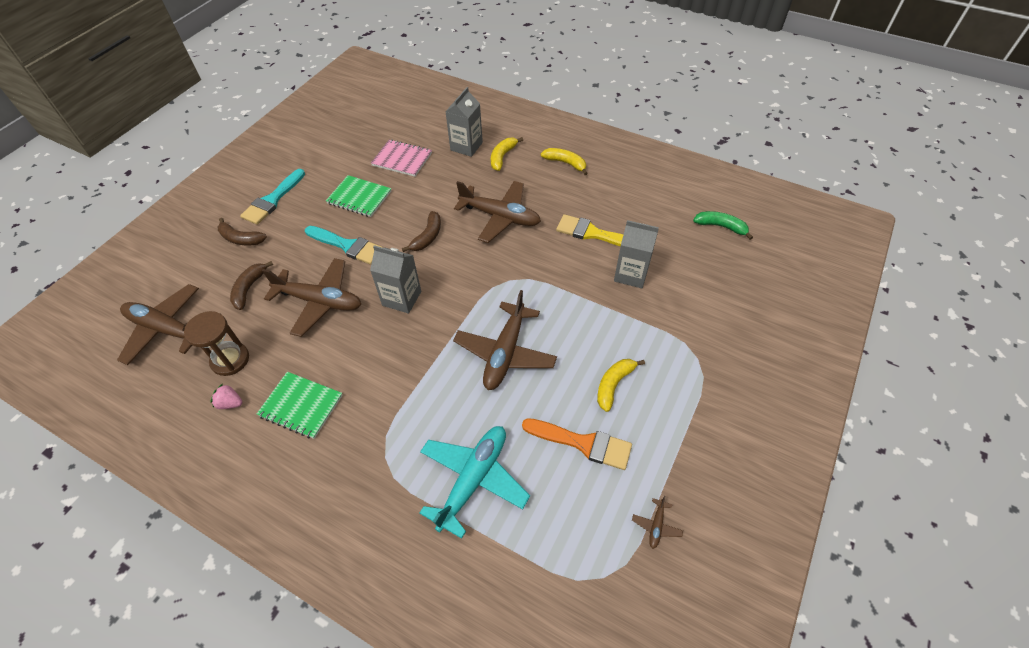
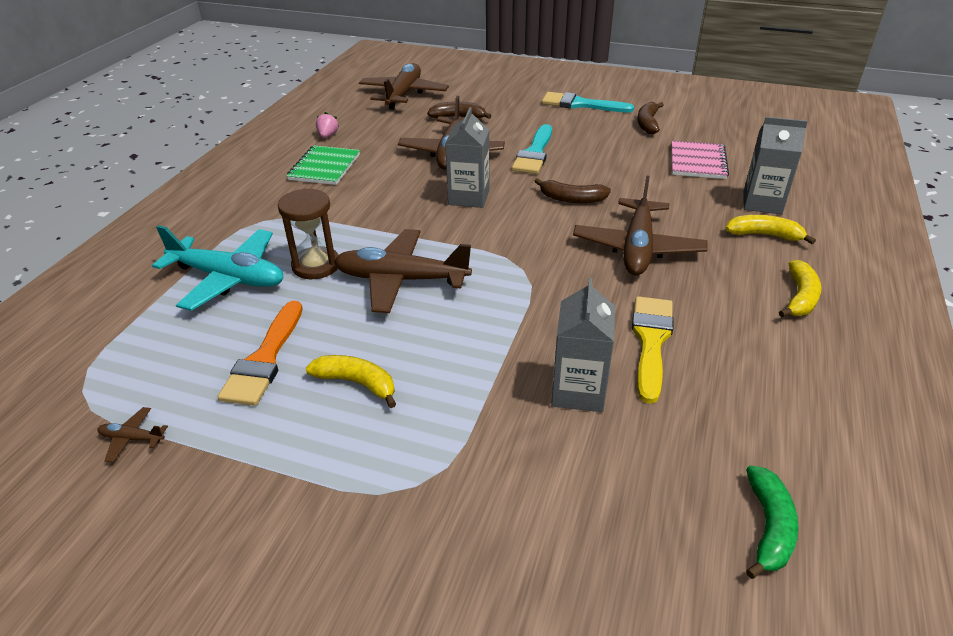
camera: 80 degrees right, 15 degrees down
(230, 360) = (374, 126): brown hourglass -> brown hourglass (316, 265)
(241, 239) = (520, 101): brown banana -> brown banana (647, 124)
(359, 197) = (612, 147): green notebook -> none

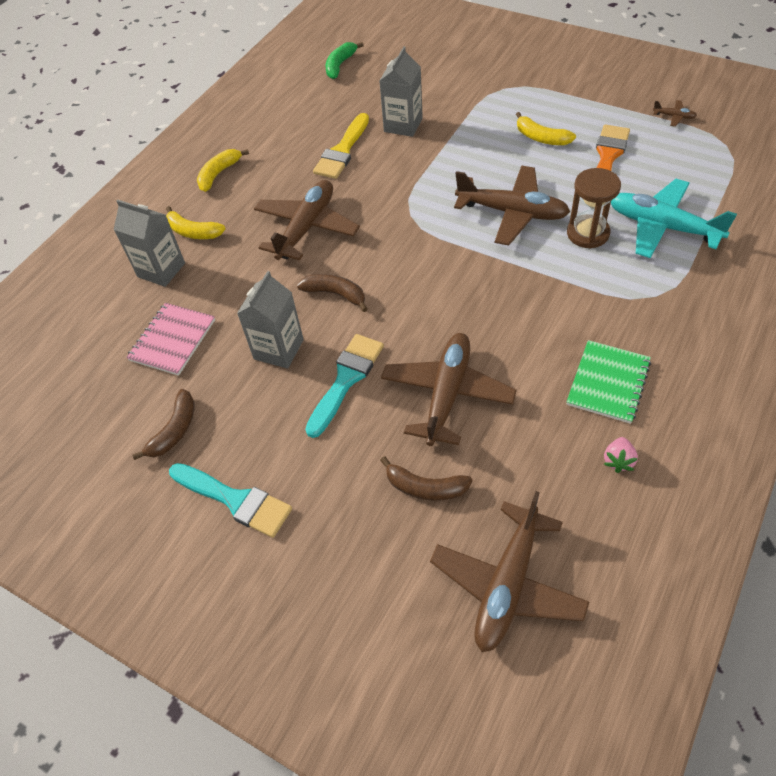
camera: 165 degrees left, 15 degrees up
(469, 197) = (440, 308): grey carton -> grey carton (278, 349)

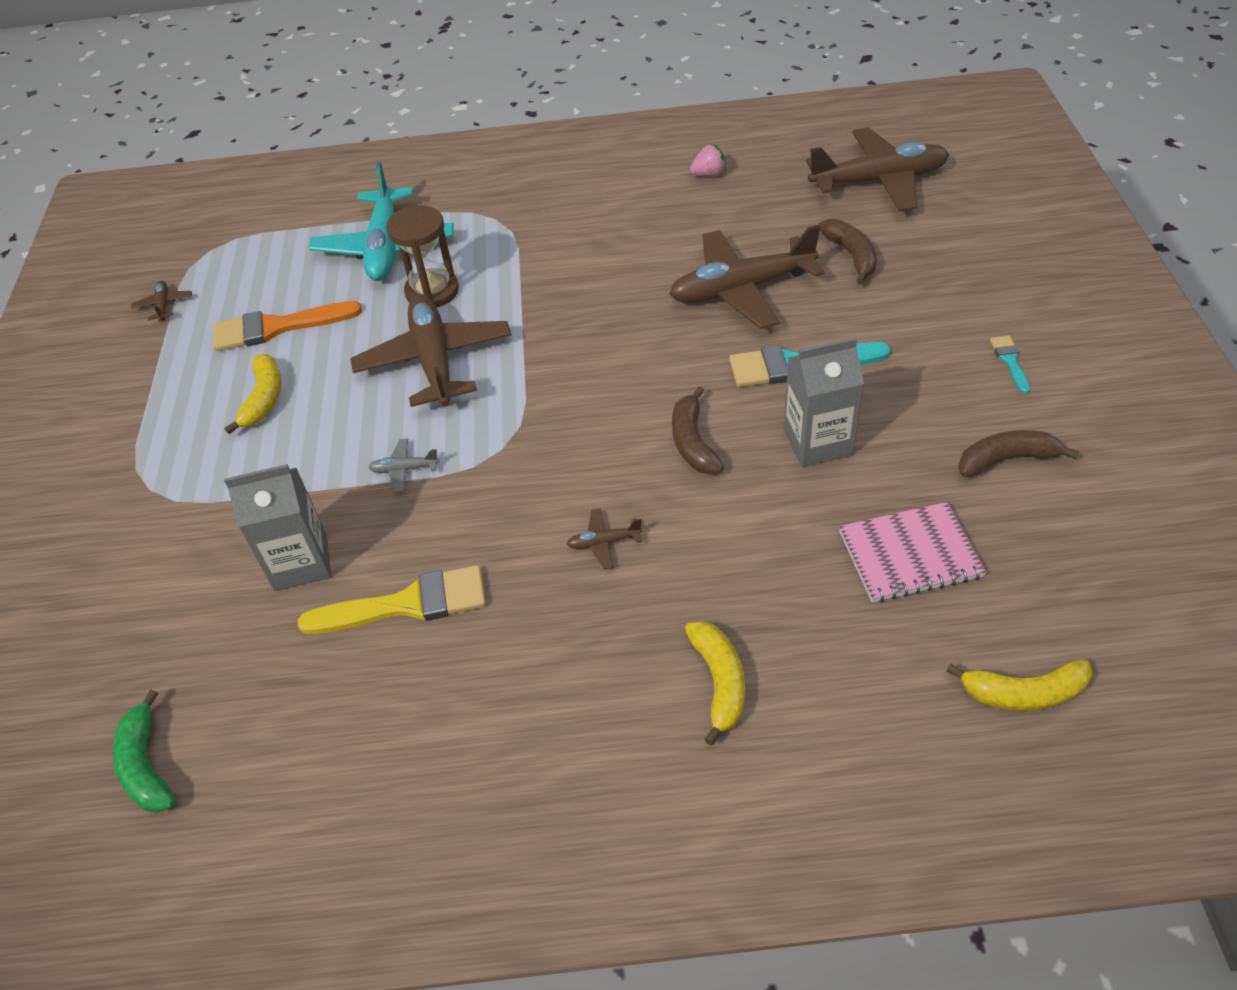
camera: 125 degrees left, 5 degrees down
(161, 270) = (822, 664): grey carton -> none
(219, 174) = (568, 749): yellow banana -> yellow banana (1024, 693)
(235, 500) = (1010, 361): turquoise brush -> turquoise brush, size x0.49
(306, 228) = (604, 542): brown plane -> brown plane, size x0.40
(340, 65) = (146, 765): green banana -> green banana turned 75 degrees clockwise
(431, 174) = (404, 469): none -> grey plane
(608, 383) = (631, 206): green notebook -> none

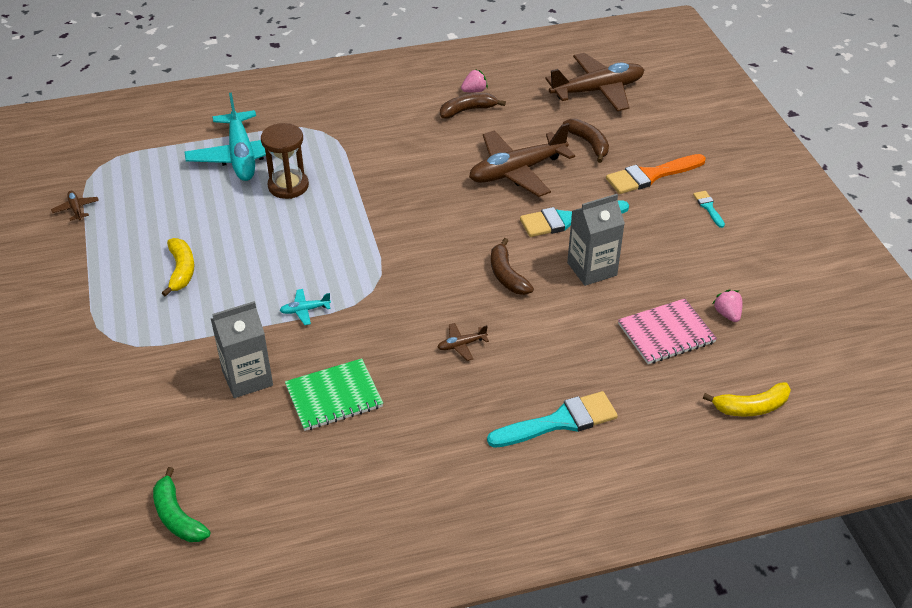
camera: 15 degrees left, 5 degrees down
(277, 327) = (174, 219): orange brush -> orange brush (651, 175)
(404, 469) = (305, 310): grey plane -> turquoise plane
(407, 604) = (334, 396): yellow brush -> green notebook
(435, 361) = (305, 235): brown plane -> none
(719, 682) = (559, 421): yellow banana -> turquoise brush
(1006, 460) = (716, 270): brown banana -> brown banana (467, 110)
(1011, 532) = (727, 314): none -> pink strawberry

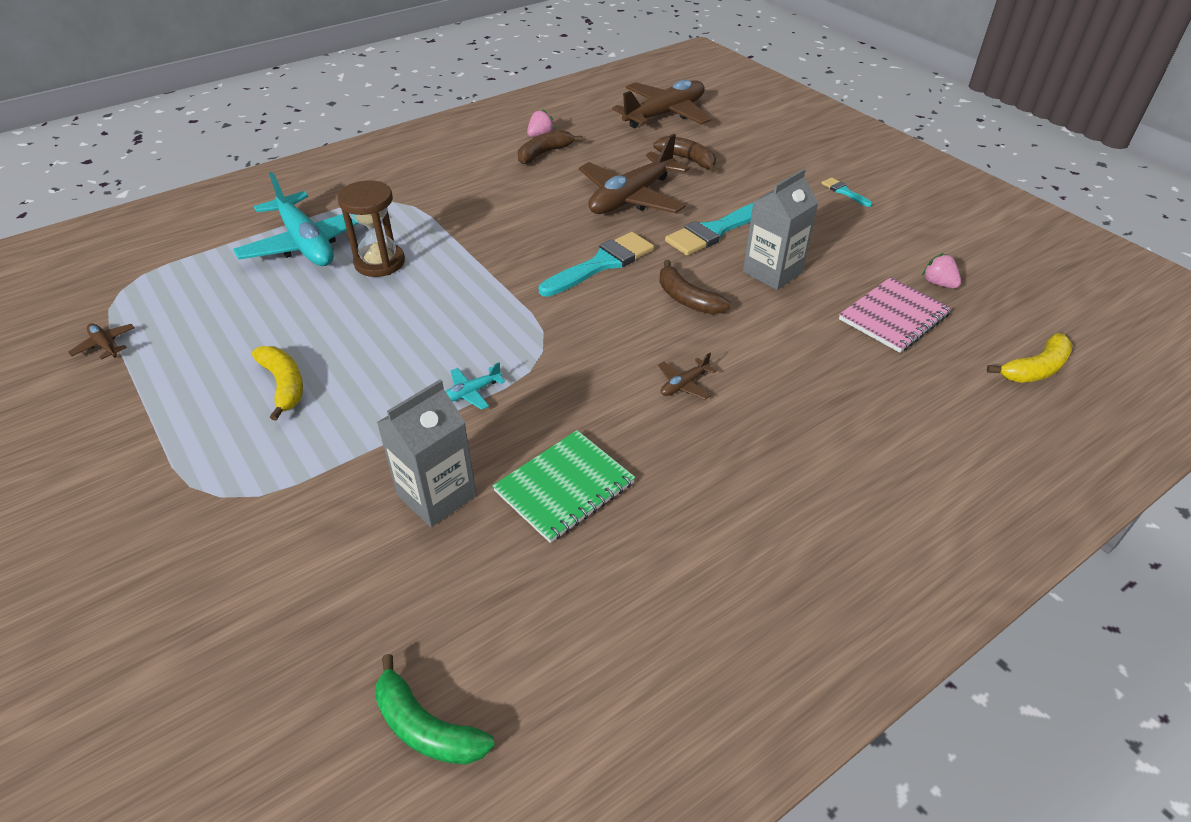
camera: 20 degrees left, 0 degrees up
(559, 421) = (852, 441): turquoise brush -> turquoise brush (602, 264)
(651, 175) = (768, 175): orange brush -> none

